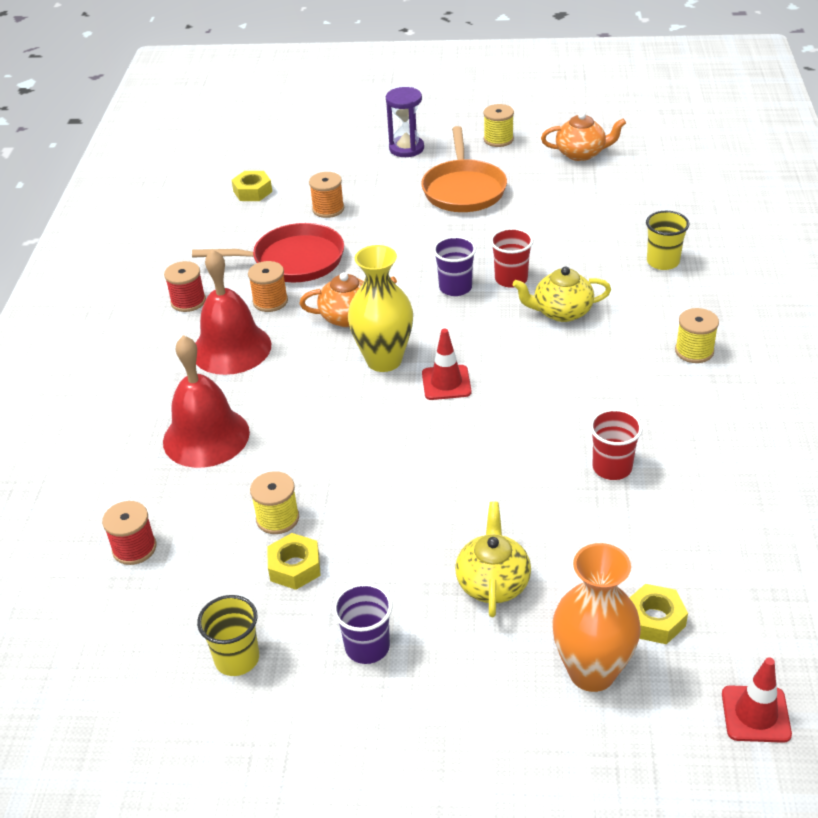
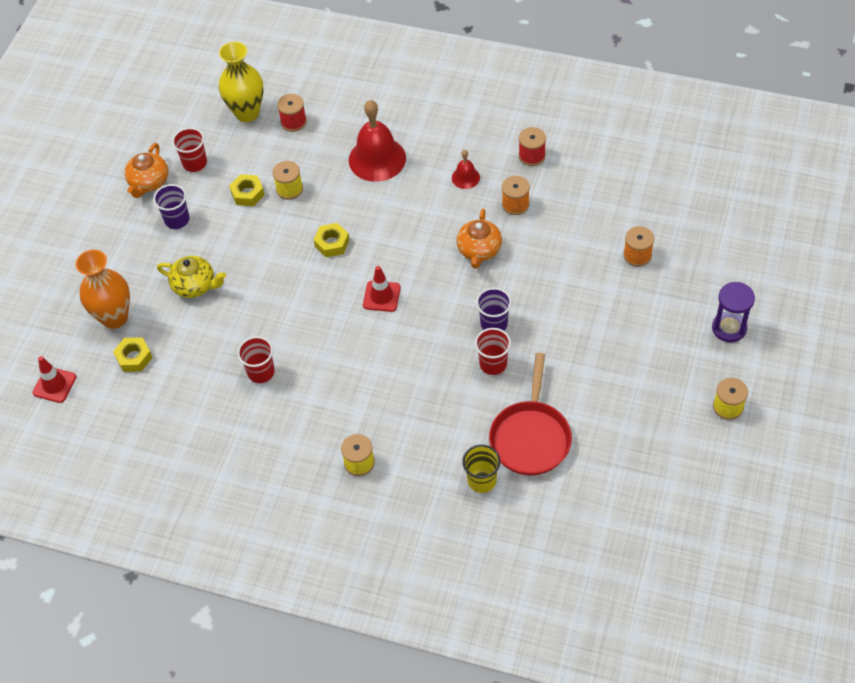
camera: 105 degrees right, 15 degrees up
(231, 348) = (465, 177): red bell -> red bell, size x0.49
(237, 659) = (194, 163): yellow cup -> red cup
(252, 191) = (681, 205): yellow nut -> yellow nut (332, 243)
(293, 260) = (566, 223): red pan -> red pan (530, 437)
(384, 360) = (420, 264): yellow vase -> yellow vase (247, 113)
(463, 189) = (642, 359): orange pan -> none
(561, 312) = (438, 387): yellow teapot -> none
(581, 154) = (682, 470): orange teapot -> orange teapot (149, 182)

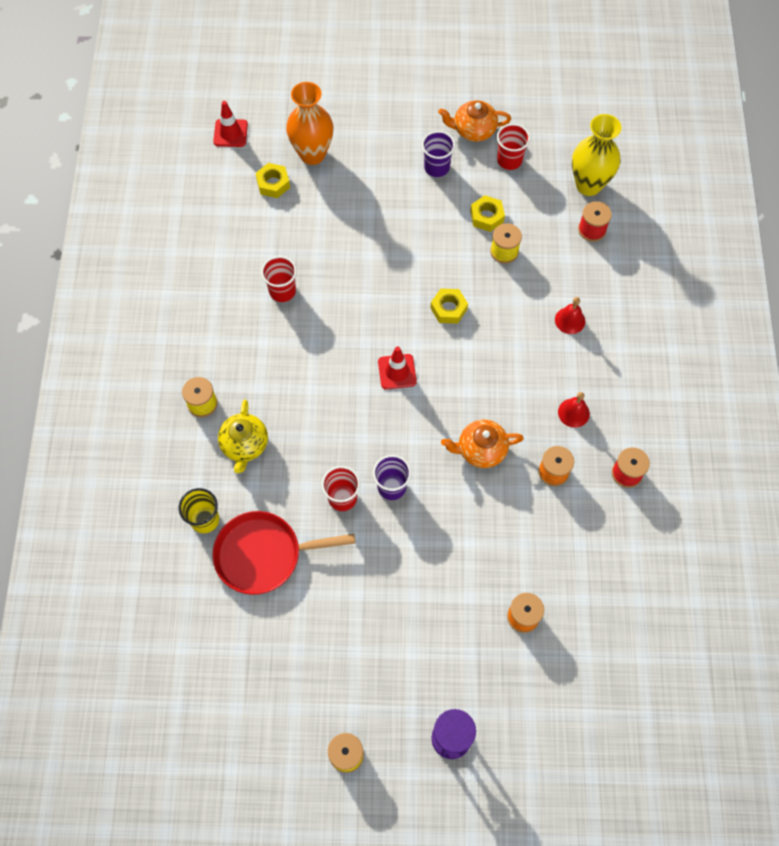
camera: 70 degrees right, 10 degrees up
(195, 285) = (365, 206): yellow teapot -> yellow teapot (245, 445)
(377, 159) = (570, 320): red bell -> red bell, size x0.49

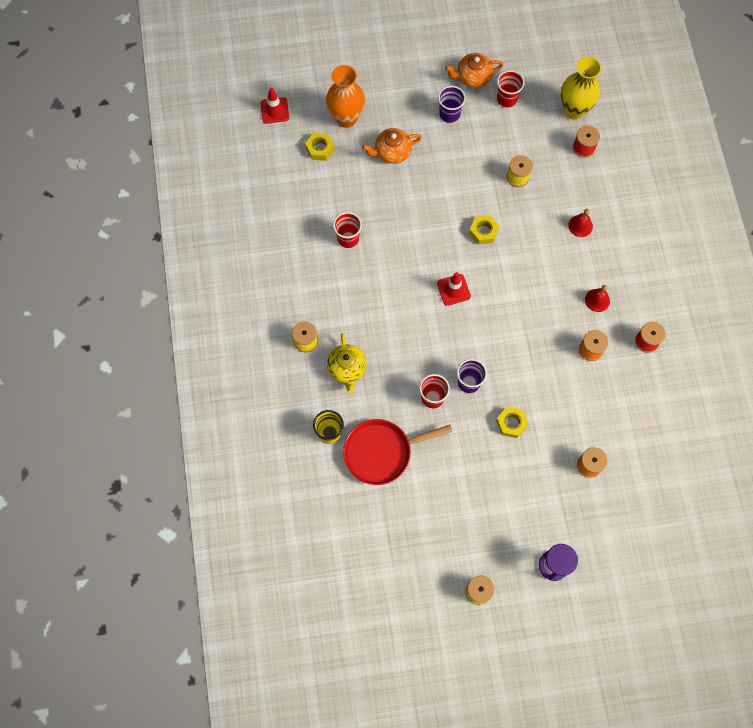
camera: 10 degrees left, 5 degrees up
(480, 450) = (531, 342): orange teapot -> orange teapot (392, 152)
(486, 216) = (498, 150): yellow nut -> yellow nut (511, 423)

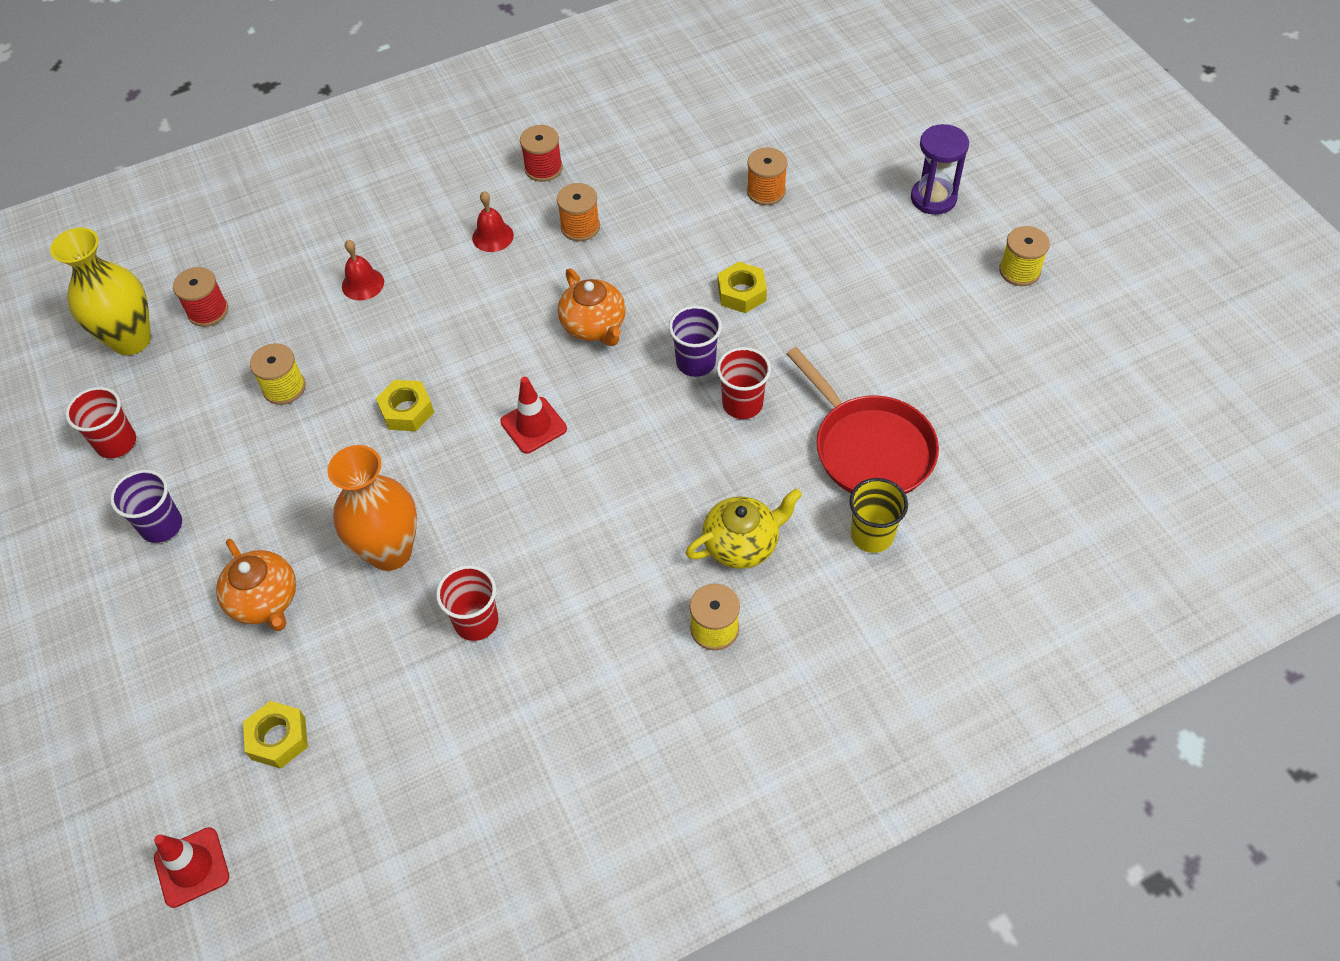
camera: 105 degrees left, 15 degrees down
(346, 118) = (194, 709): orange vase -> orange vase (390, 552)
(472, 77) = (71, 509): orange teapot -> orange teapot (594, 326)

